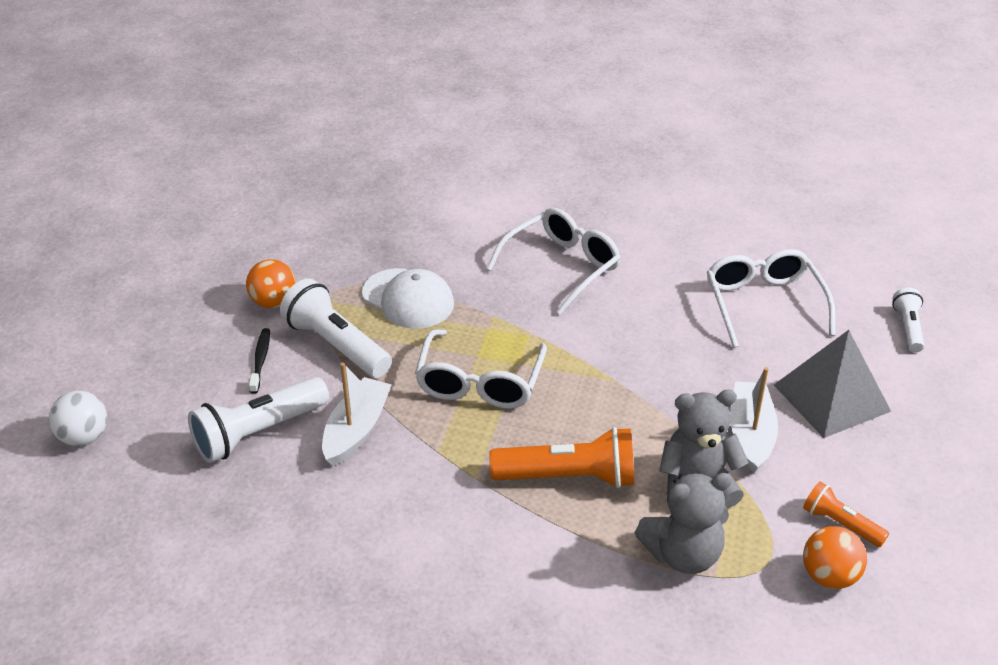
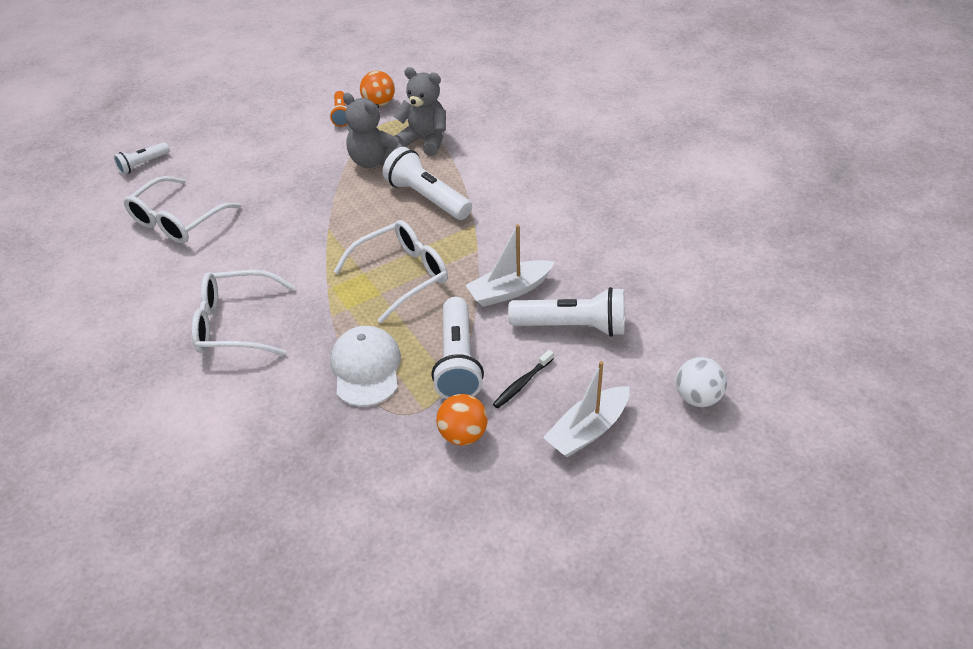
camera: 135 degrees left, 5 degrees up
(568, 477) = (427, 198): orange flashlight -> white flashlight
(750, 434) = (311, 166): white boat -> white boat (587, 430)
(831, 397) = (245, 158): grey pyramid -> none

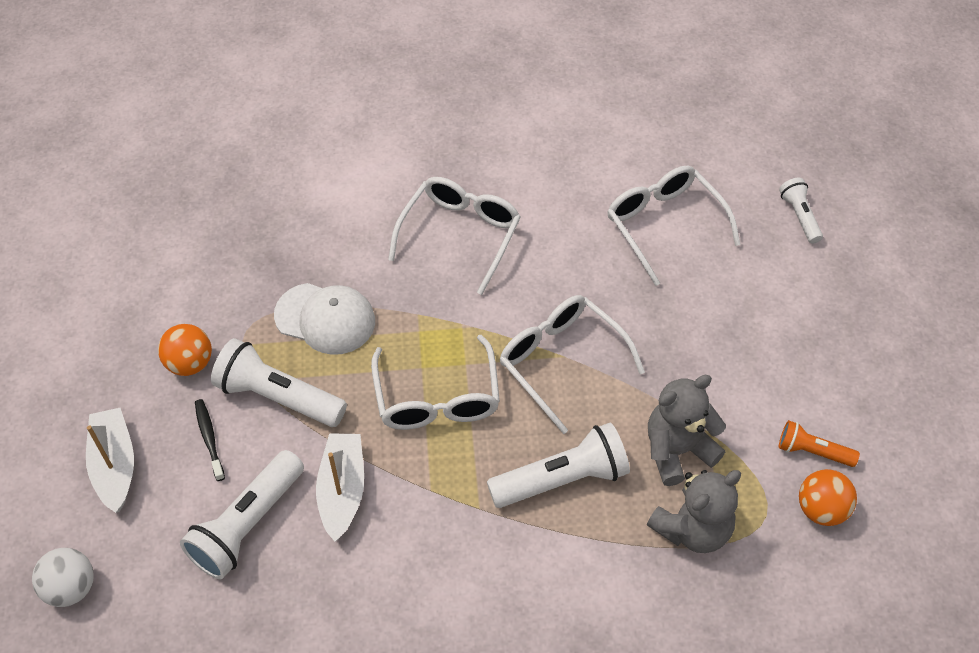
camera: 115 degrees right, 10 degrees up
(333, 229) = (561, 361): none -> white glasses

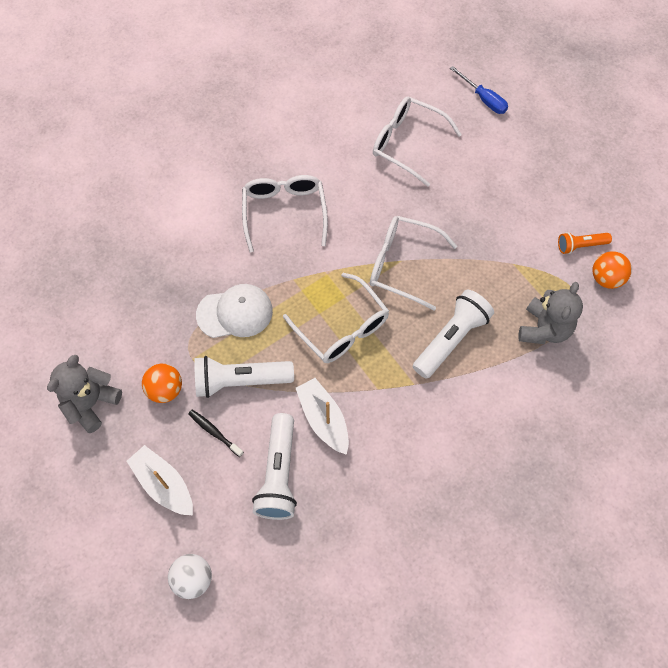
camera: 30 degrees left, 10 degrees up
(677, 450) = (505, 285): grey teddy bear -> grey teddy bear (91, 403)
(799, 216) = (483, 99): white flashlight -> blue screwdriver

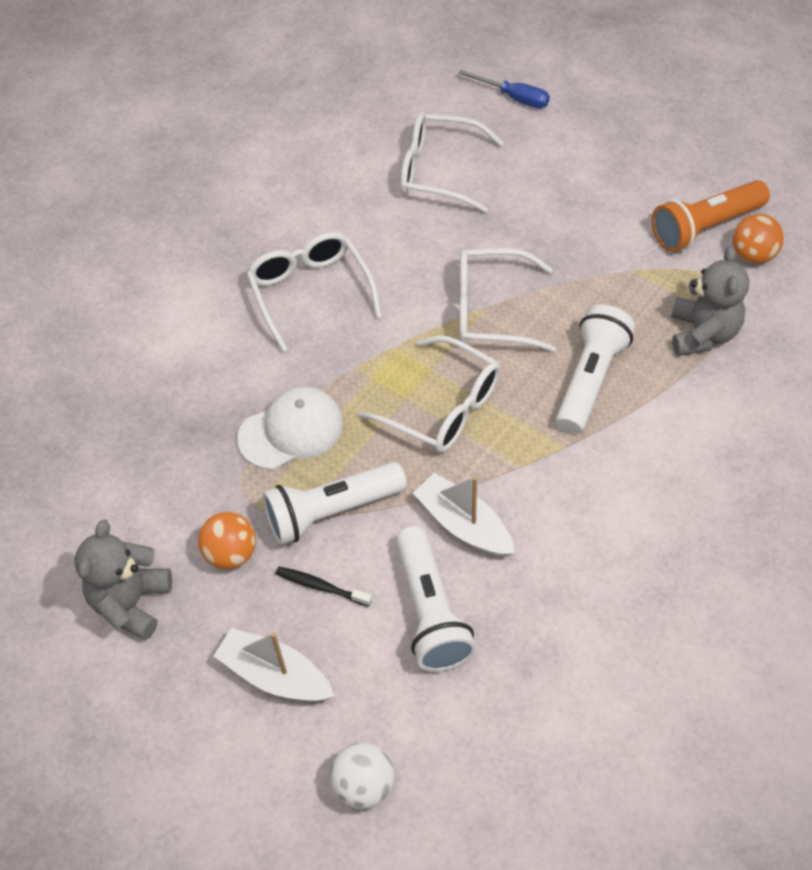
camera: 15 degrees left, 10 degrees down
(580, 246) = (705, 227): orange flashlight -> orange flashlight, size x1.78

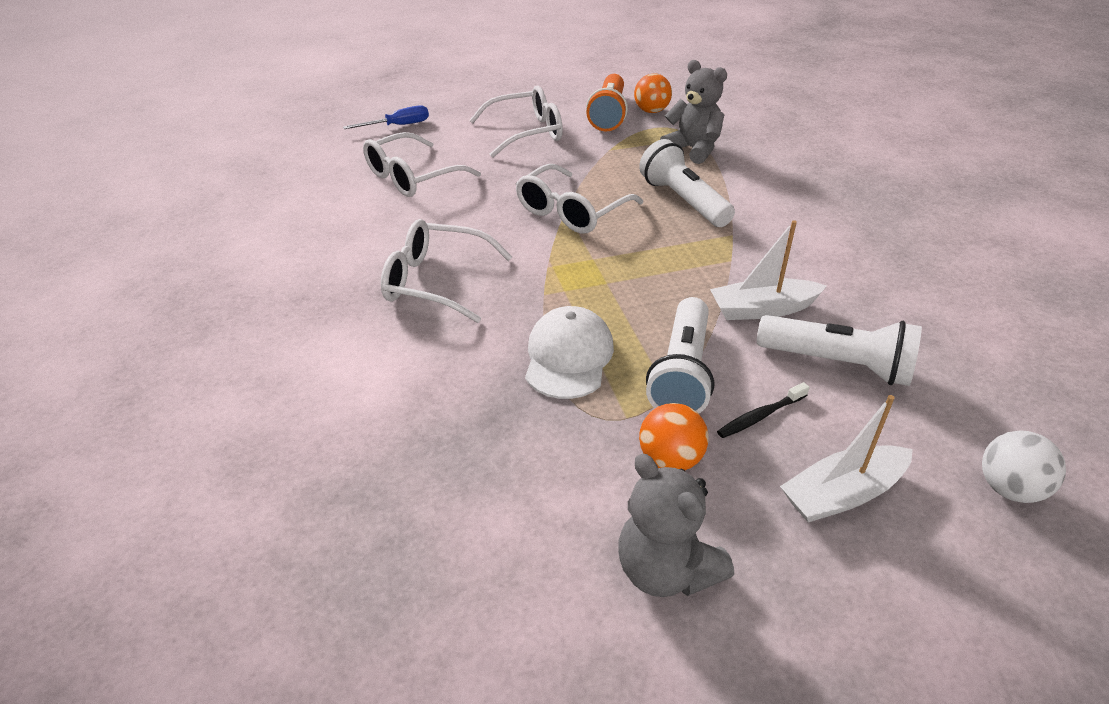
camera: 55 degrees left, 15 degrees down
(443, 407) = (636, 269): white glasses -> white glasses (526, 132)

